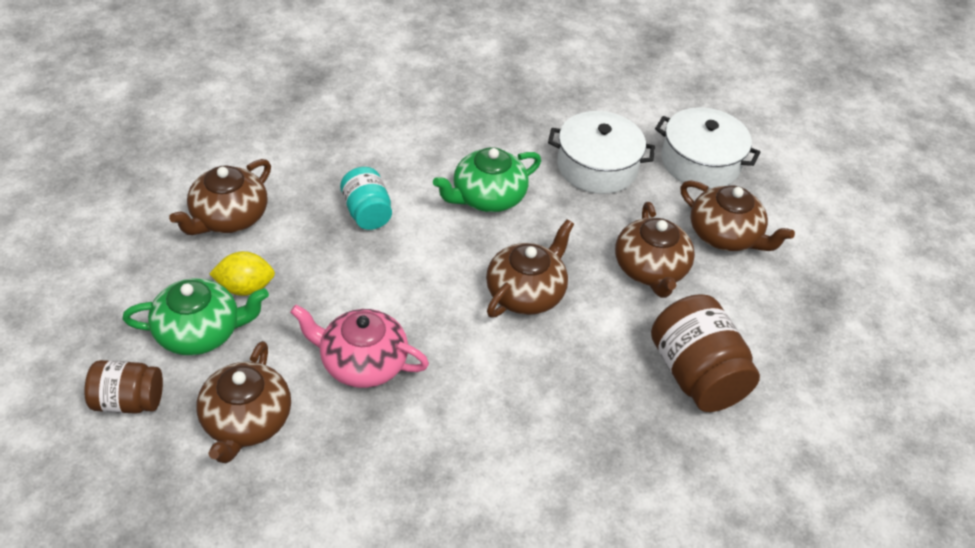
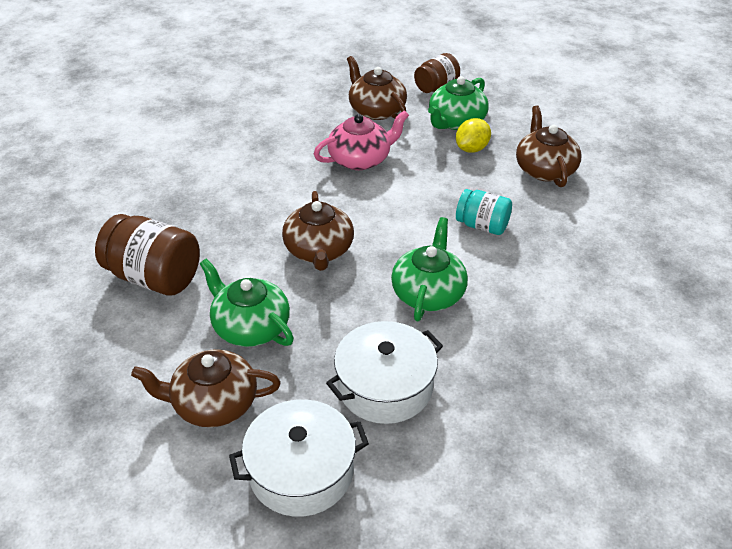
camera: 140 degrees right, 5 degrees down
(650, 269) = (250, 327): brown teapot -> green teapot

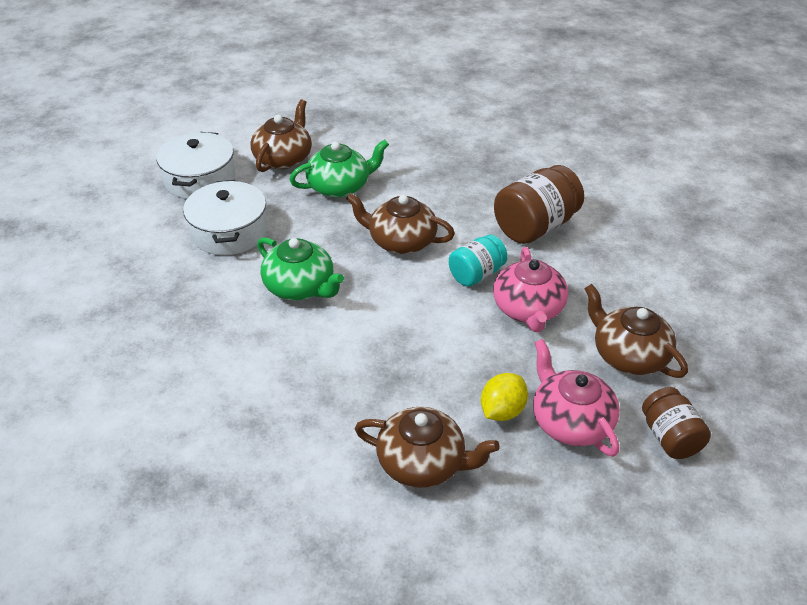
camera: 115 degrees right, 0 degrees up
(154, 277) = (427, 155): brown jar -> brown jar (535, 227)
(376, 110) = (628, 355): brown teapot -> brown teapot turned 120 degrees counterclockwise
(456, 122) = (570, 421): green teapot -> pink teapot
(472, 149) = (502, 411): yellow lemon -> yellow lemon turned 60 degrees clockwise
(482, 226) = (361, 359): turquoise jar -> turquoise jar (476, 274)

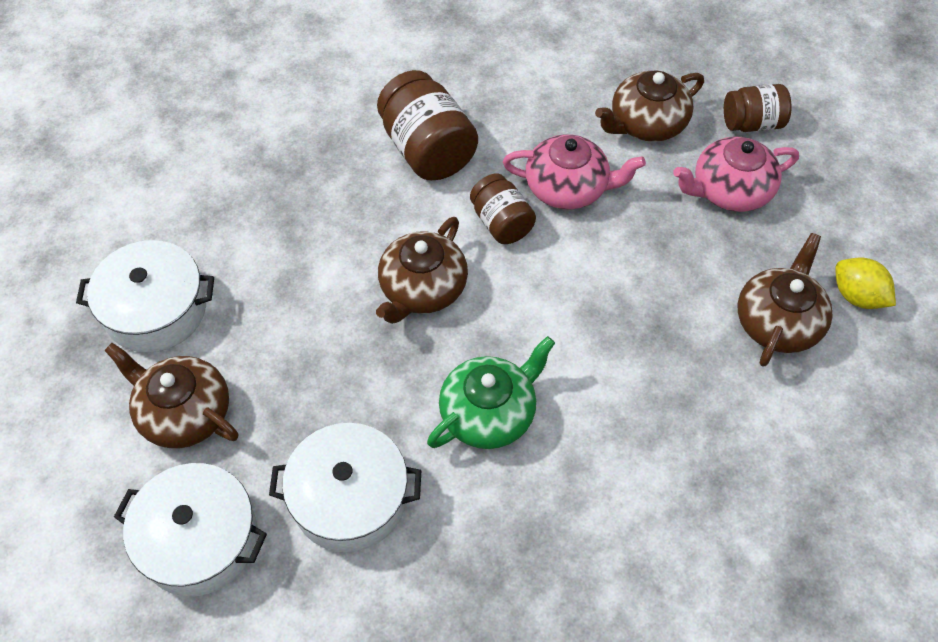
camera: 80 degrees left, 15 degrees up
(340, 187) = (282, 344): green teapot -> none
(355, 135) = (156, 310): none -> white pot
(476, 274) = (501, 223): turquoise jar -> brown jar
(502, 411) = (713, 242): yellow lemon -> yellow lemon (857, 296)

